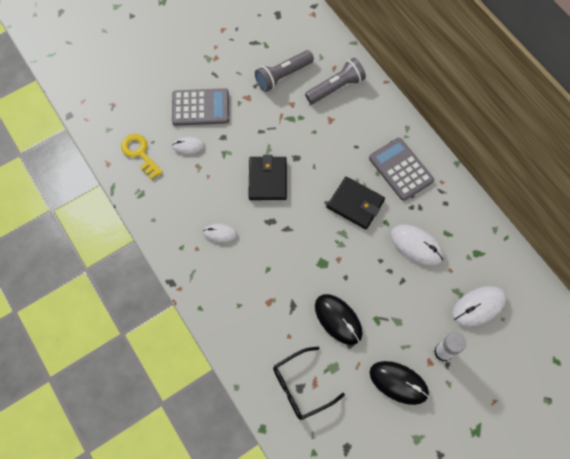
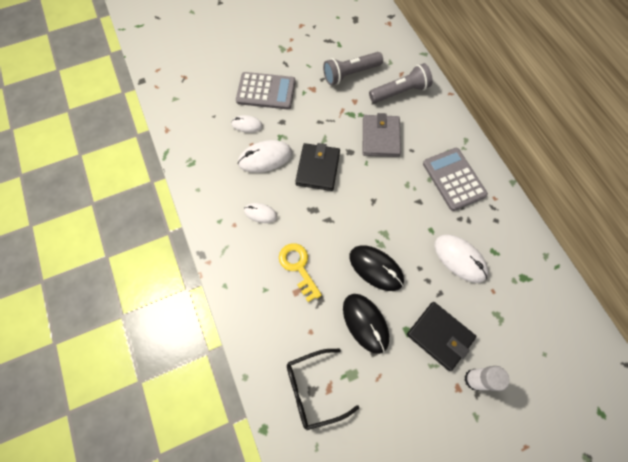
camera: 10 degrees right, 0 degrees up
(140, 153) = (199, 125): yellow key -> yellow key (298, 267)
(324, 138) = (380, 137): none -> grey wallet
(355, 204) = (402, 206): black wallet -> black wallet (440, 336)
(398, 382) = (420, 405): black mouse -> black mouse (376, 268)
(478, 306) = (519, 335): white mouse -> white mouse (265, 158)

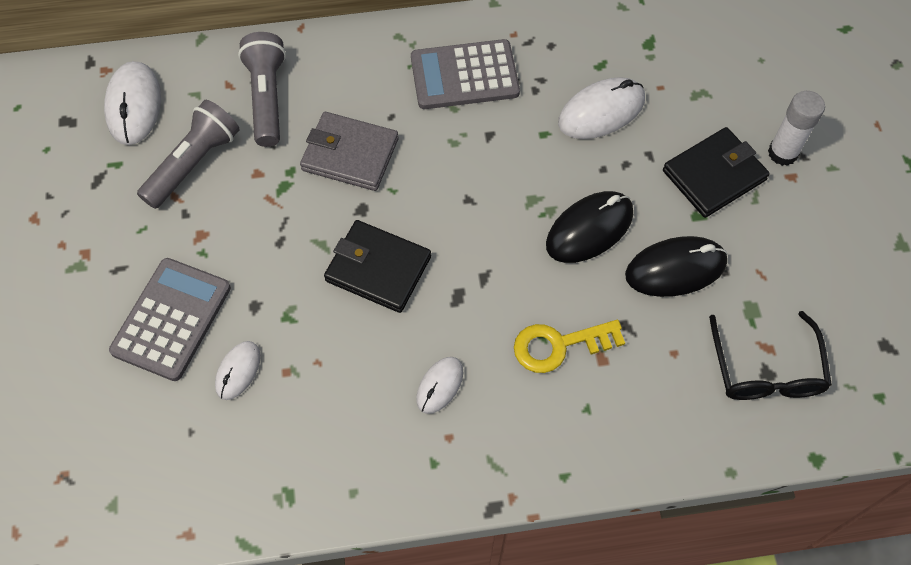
camera: 75 degrees left, 5 degrees down
(265, 158) = (325, 353): white mouse -> white mouse (134, 106)
(350, 74) = (194, 163): grey flashlight -> grey flashlight turned 135 degrees counterclockwise

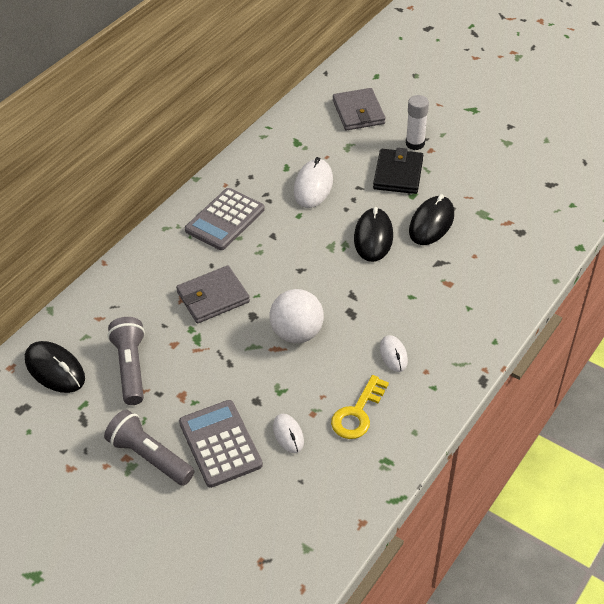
camera: 45 degrees left, 15 degrees down
(134, 106) = (55, 369): white mouse -> black mouse
(267, 98) = (131, 307): grey flashlight -> grey flashlight (150, 456)
(378, 269) = (297, 333): black wallet -> white ball
(559, 345) = (423, 293): yellow key -> yellow key (357, 413)
(765, 59) = (358, 112): none -> grey wallet
(766, 370) = (518, 231): black glasses -> none

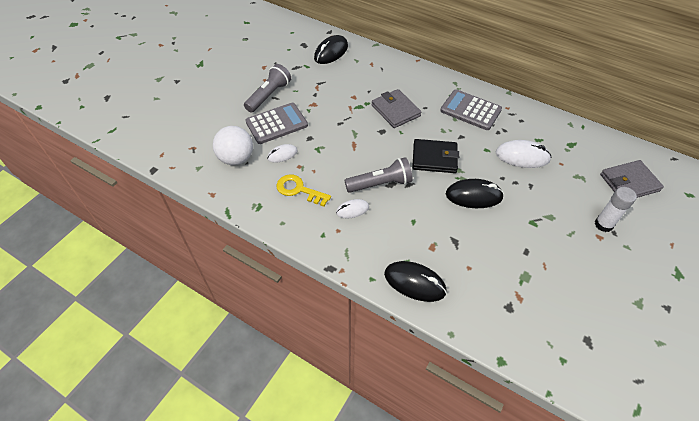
camera: 85 degrees right, 5 degrees up
(131, 367) = (334, 81): grey flashlight -> grey flashlight (380, 184)
(297, 333) = (368, 154): white ball -> white ball (236, 158)
(398, 174) = (557, 212): black wallet -> black wallet (434, 158)
(431, 223) = (501, 236): black mouse -> black mouse (414, 282)

